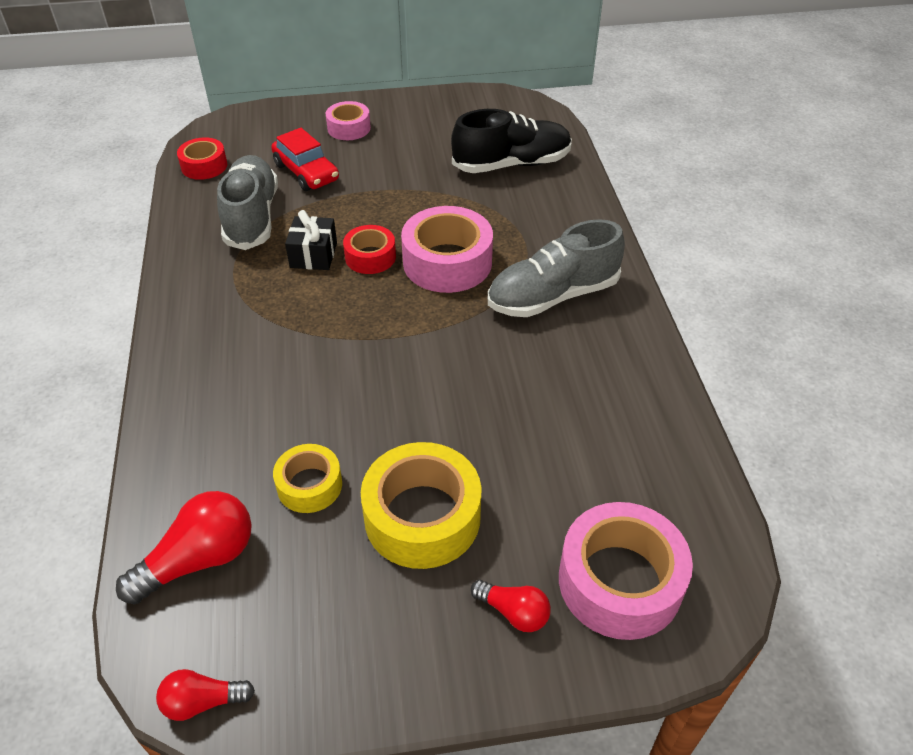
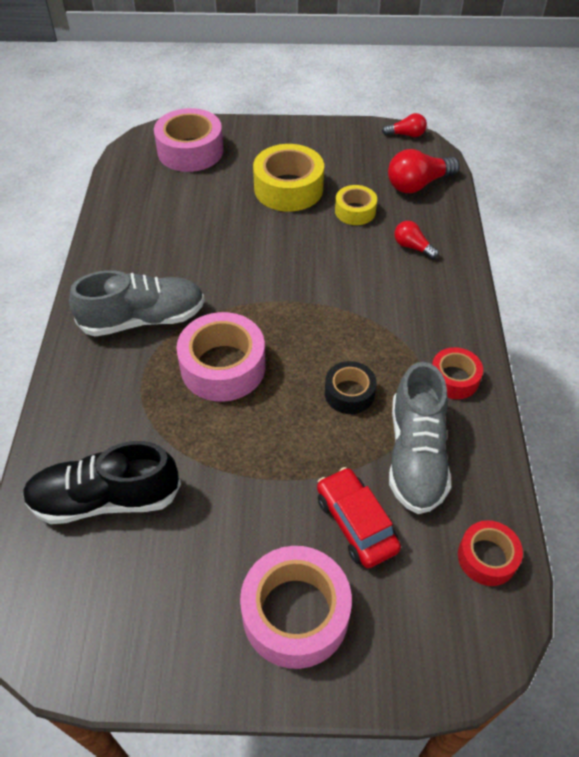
camera: 170 degrees left, 5 degrees up
(313, 255) = (349, 393): black gift -> black tape
(349, 128) = (295, 613): pink tape -> pink tape, size x1.74
(370, 257) = (294, 383): red tape -> red tape (454, 379)
(514, 612) = (250, 146): red light bulb -> red light bulb (412, 247)

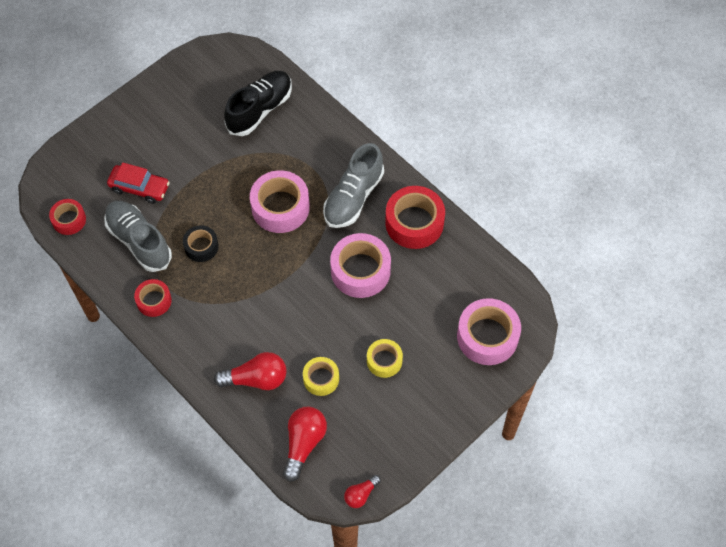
camera: 135 degrees right, 10 degrees up
(124, 257) = (414, 223): none -> red tape
(288, 188) = (384, 361): yellow tape -> yellow tape, size x0.58
(295, 613) = (133, 135): pink tape -> pink tape (360, 271)
(412, 247) = (256, 379): red light bulb -> red light bulb, size x1.73

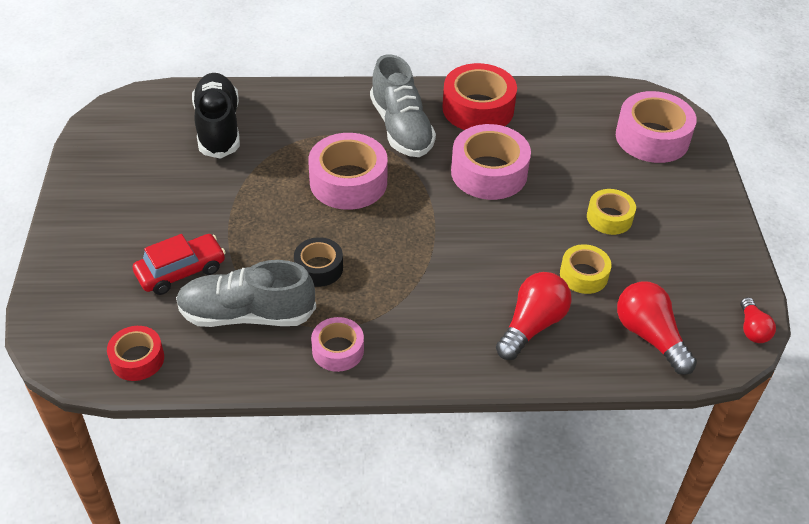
camera: 50 degrees left, 15 degrees down
(154, 301) = (338, 350): red tape -> pink tape

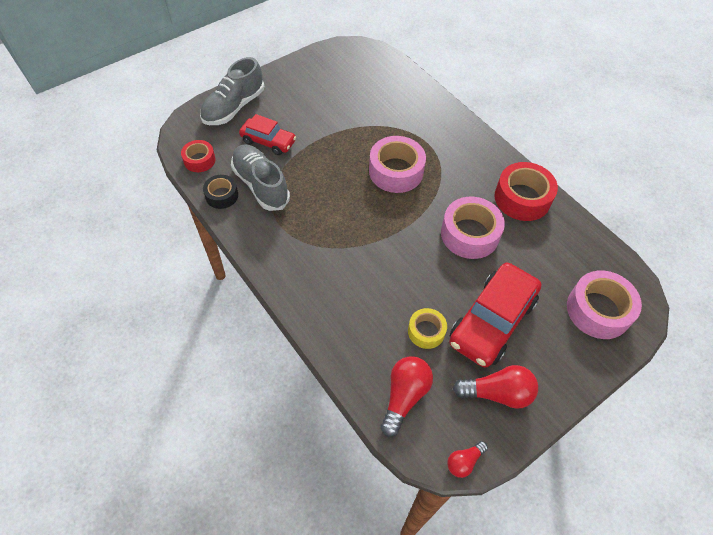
camera: 55 degrees right, 10 degrees up
(218, 127) = (383, 93): black shoe -> none
(319, 268) = (318, 196): black tape -> black tape (221, 195)
(338, 350) = (267, 238): pink tape -> none
(401, 128) = (464, 170): grey shoe -> grey shoe (233, 107)
(532, 325) = (359, 323): red light bulb -> red light bulb (497, 393)
(609, 218) = (492, 321): yellow tape -> red car

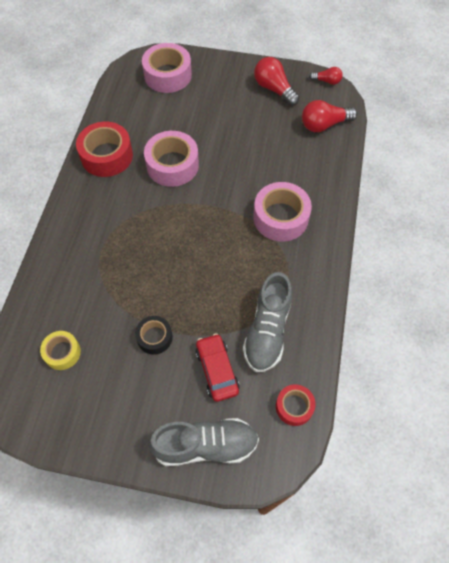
camera: 130 degrees left, 5 degrees up
(221, 195) = (307, 349): black tape -> black tape (154, 337)
(396, 171) = (156, 248): pink tape -> pink tape (280, 217)
(426, 331) = (273, 141): yellow tape -> yellow tape (62, 352)
(492, 321) = (230, 116): red car -> none

